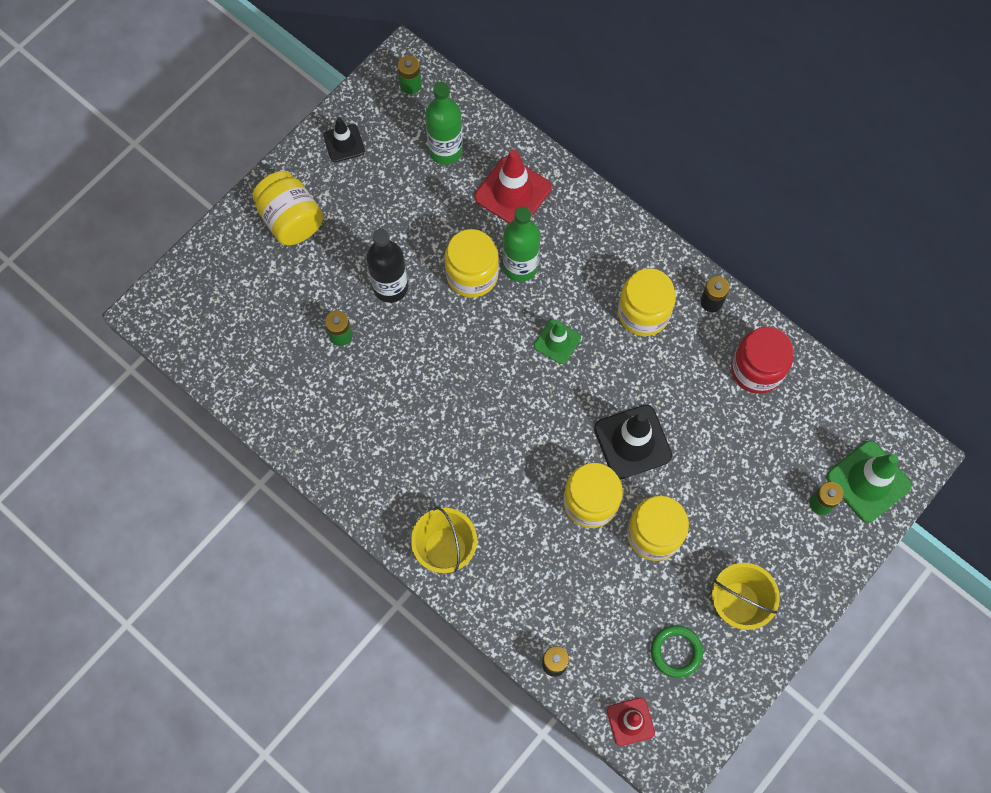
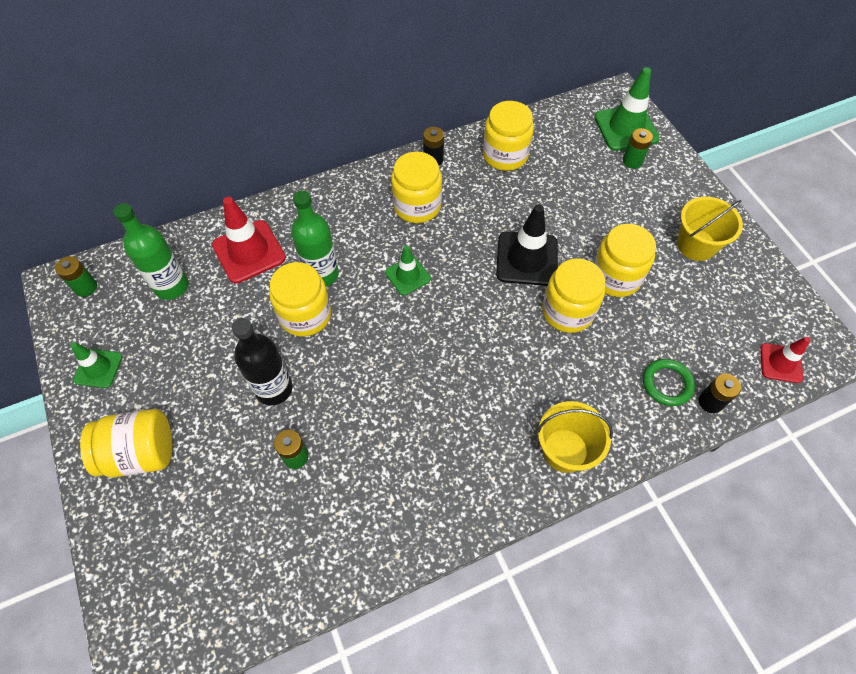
camera: 65 degrees left, 10 degrees down
(344, 143) = (98, 368): black traffic cone -> green traffic cone
(676, 652) = (726, 304): green ring -> green ring (667, 384)
(757, 369) = (505, 155): red jar -> yellow jar

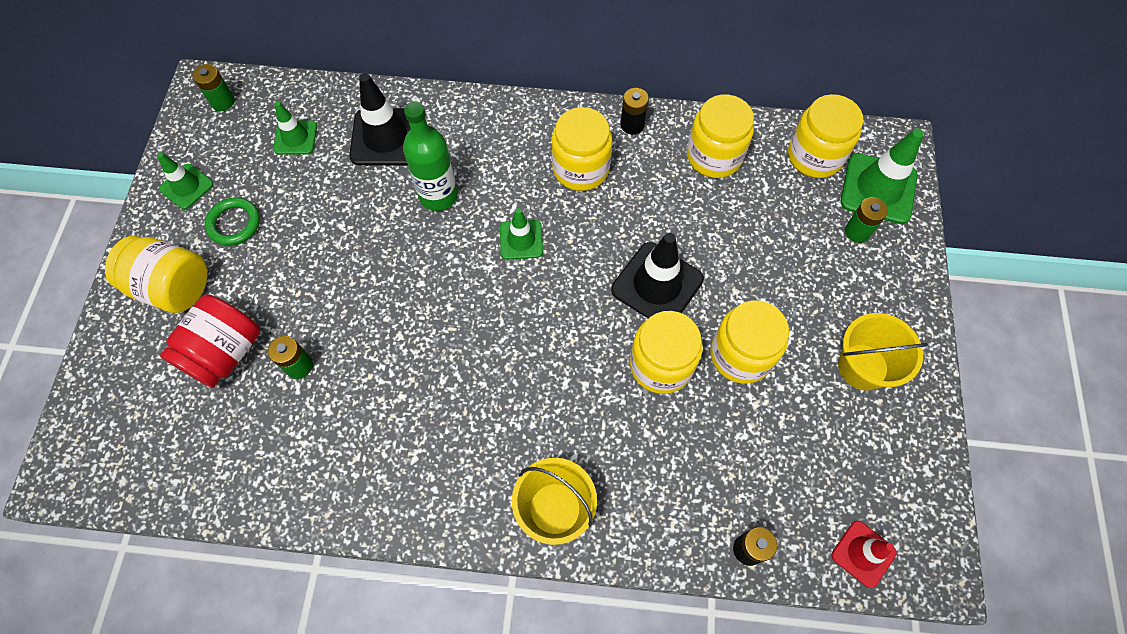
camera: 30 degrees right, 5 degrees up
(171, 286) = (295, 138): green bottle -> green traffic cone
(224, 480) = (225, 352): none -> red jar
(249, 252) = (386, 137): red traffic cone -> black traffic cone
(274, 389) = (321, 288): black bottle -> none
(305, 315) = (396, 229): yellow jar -> yellow jar (814, 156)
(667, 384) = (713, 502): green ring -> green ring (234, 223)

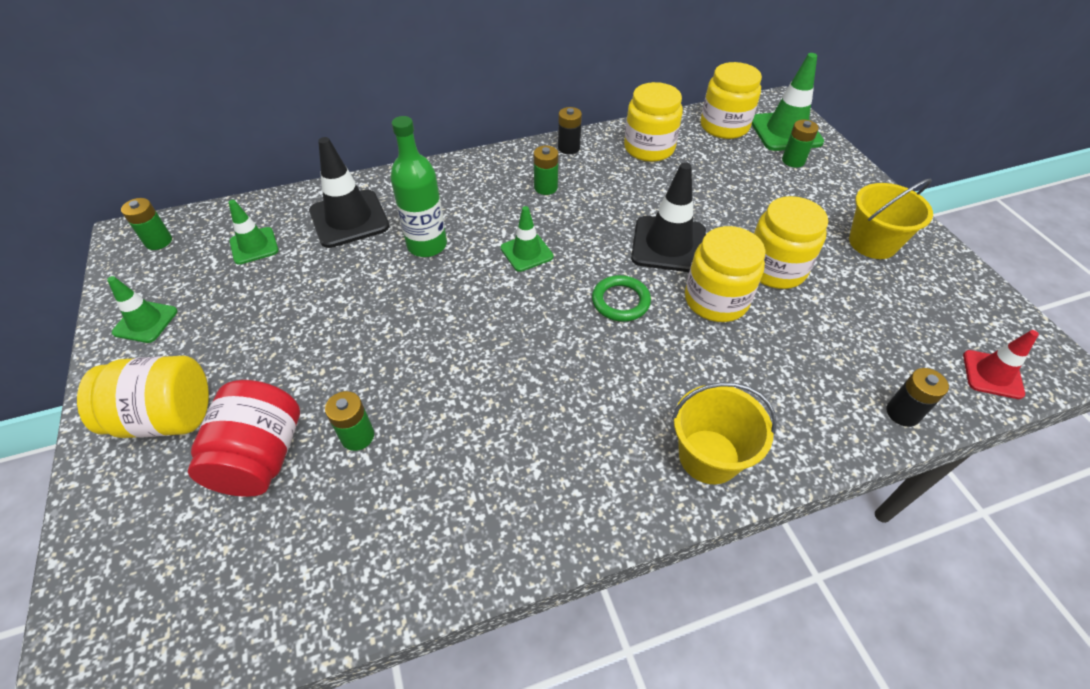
camera: 25 degrees left, 15 degrees down
(234, 223) = (217, 335): green ring -> green ring (620, 301)
(580, 168) = (545, 187): yellow jar -> green battery

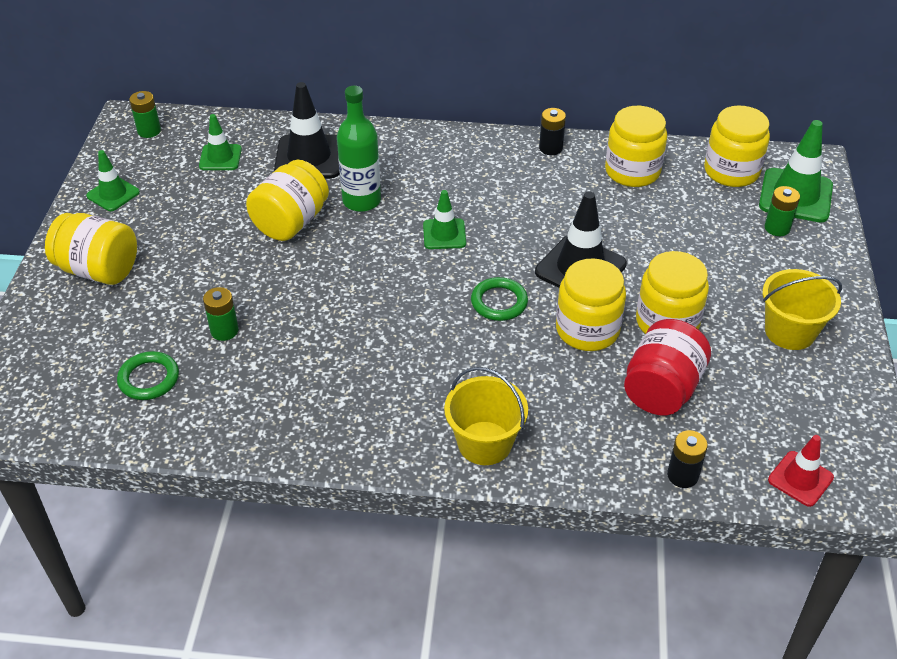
camera: 25 degrees right, 5 degrees down
(261, 457) = (150, 320): red jar -> red jar (662, 389)
(295, 534) = (149, 379): none -> green ring
(366, 289) = (291, 222): none -> yellow jar
(545, 187) = (501, 180): green battery -> none

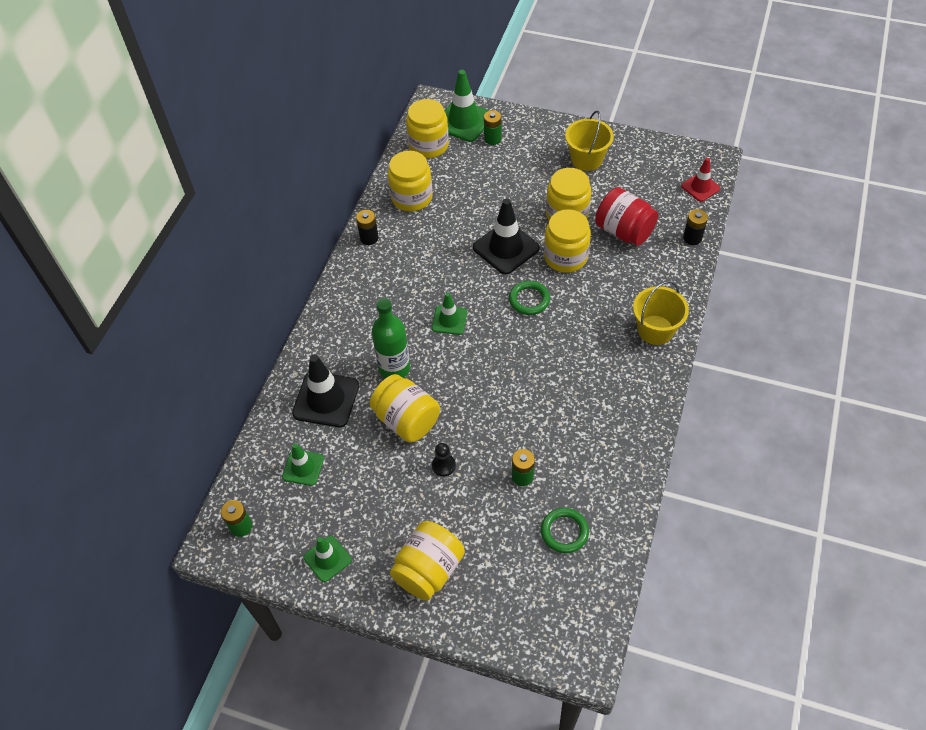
camera: 75 degrees left, 10 degrees up
(233, 261) = (443, 465): none -> black pawn

